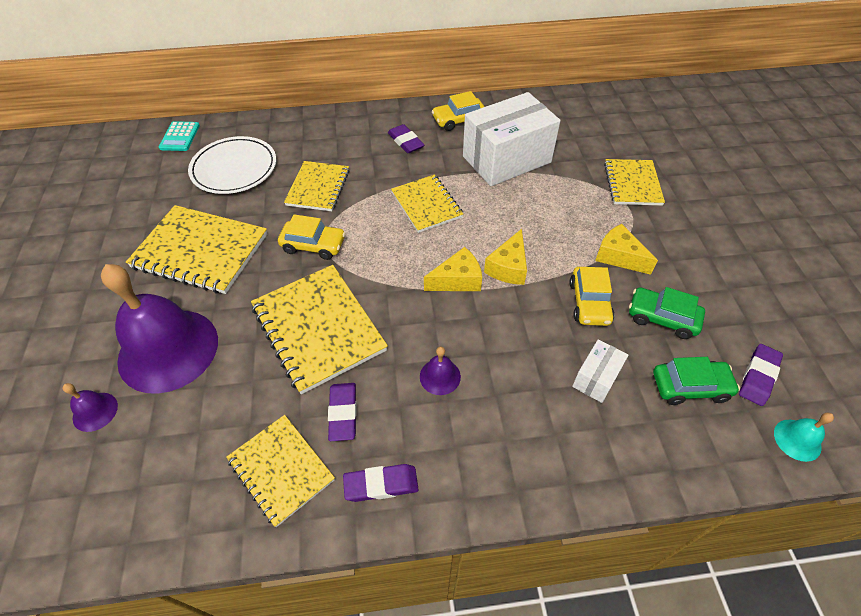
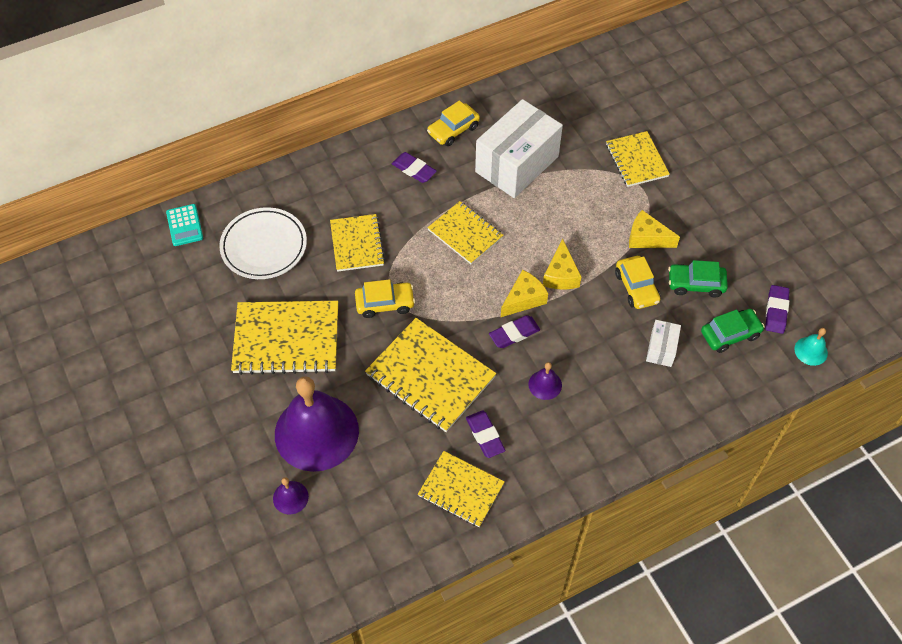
camera: 20 degrees left, 5 degrees up
(381, 484) = (538, 475): purple eraser -> purple eraser (514, 334)

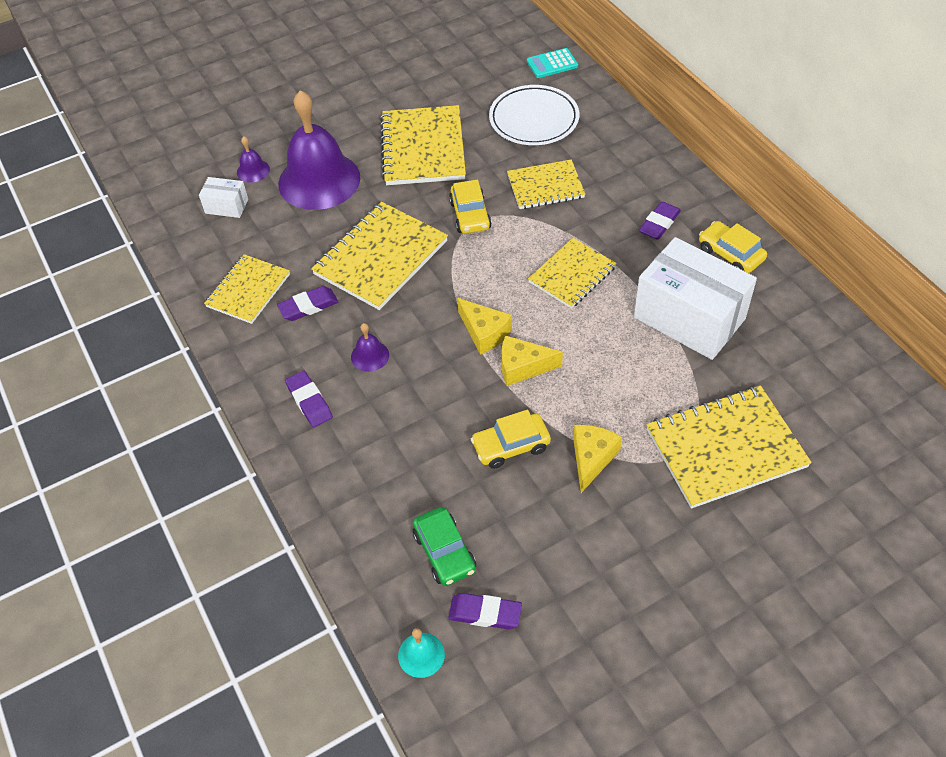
camera: 90 degrees right, 5 degrees down
(514, 334) = (436, 325): purple eraser -> purple eraser (309, 401)
(636, 160) = (725, 448): yellow notebook -> yellow notebook, size x1.58
(661, 349) = (419, 471): white box -> white box (226, 206)
(695, 284) = (522, 514): green car -> none

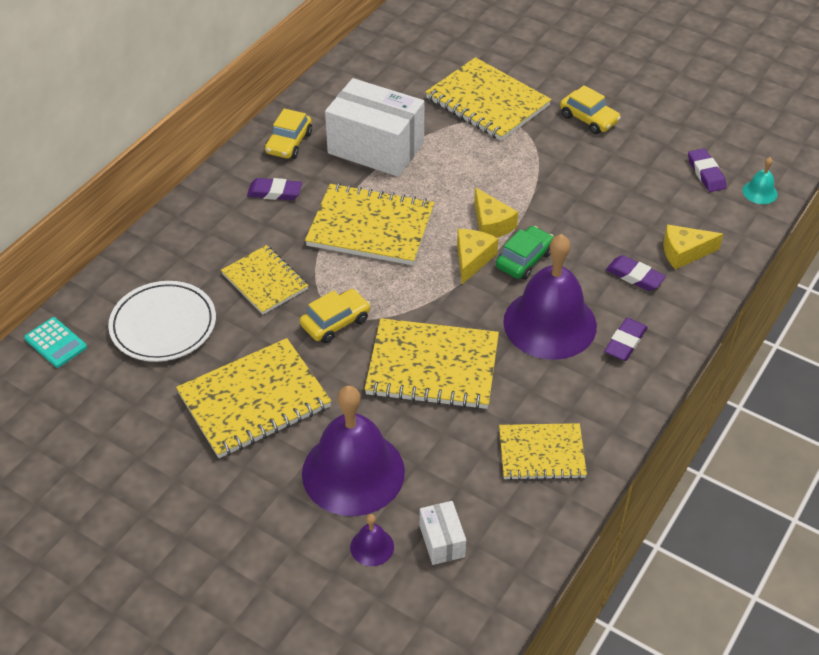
camera: 120 degrees left, 5 degrees down
(308, 306) = (527, 394): purple eraser -> purple eraser (634, 276)
(370, 356) = (550, 323): purple bell -> purple bell, size x2.45
(444, 552) = (682, 208): green car -> green car (524, 259)
(511, 446) = (569, 205): yellow car -> yellow car (589, 119)
(572, 275) = (370, 227): yellow notebook -> yellow notebook, size x1.58
(592, 458) = (546, 161): yellow cheese -> yellow cheese (684, 253)
(689, 318) = (376, 148): white box -> white box turned 75 degrees counterclockwise

